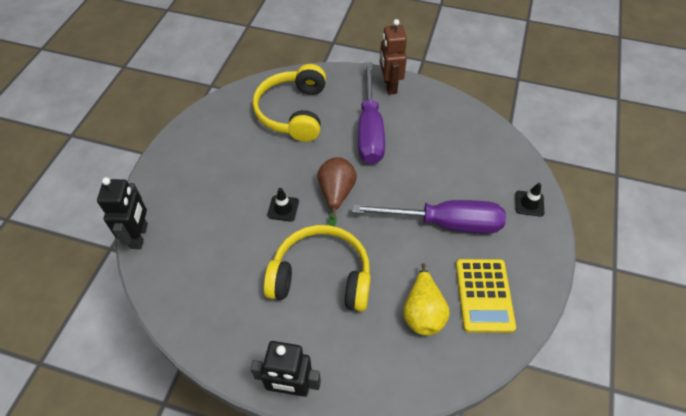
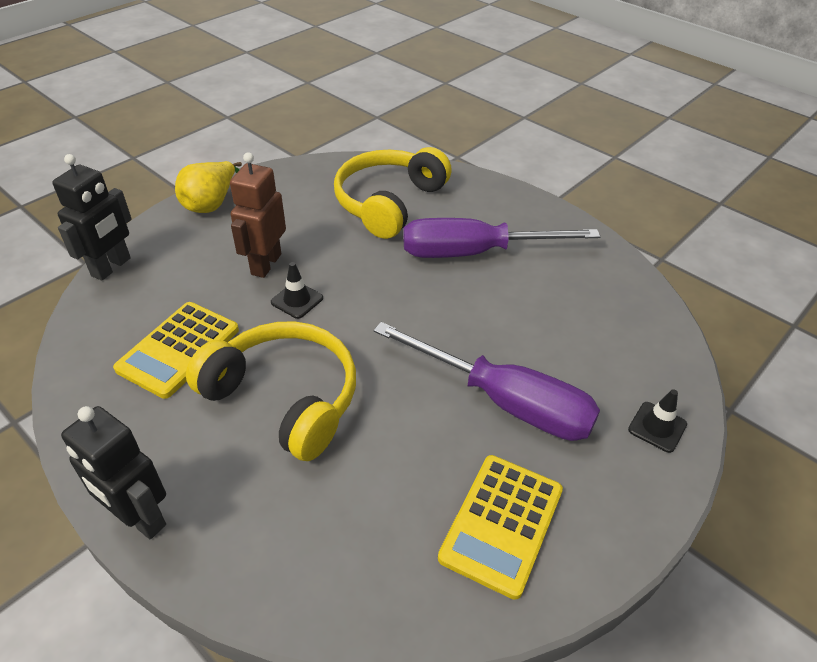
camera: 25 degrees right, 10 degrees down
(232, 274) = (178, 349): none -> yellow calculator
(336, 194) = (377, 309): brown pear -> none
(370, 130) = (474, 253): purple screwdriver -> purple screwdriver turned 60 degrees clockwise
(389, 85) = (536, 213): brown robot -> brown robot (265, 264)
(423, 312) = (391, 505): yellow pear -> yellow pear (211, 204)

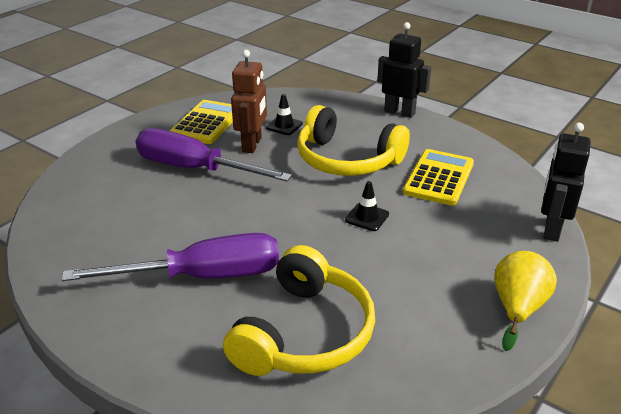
camera: 175 degrees right, 10 degrees down
(265, 264) = (412, 245): brown robot -> brown robot (252, 145)
(657, 427) = (93, 164): black traffic cone -> black traffic cone (284, 126)

